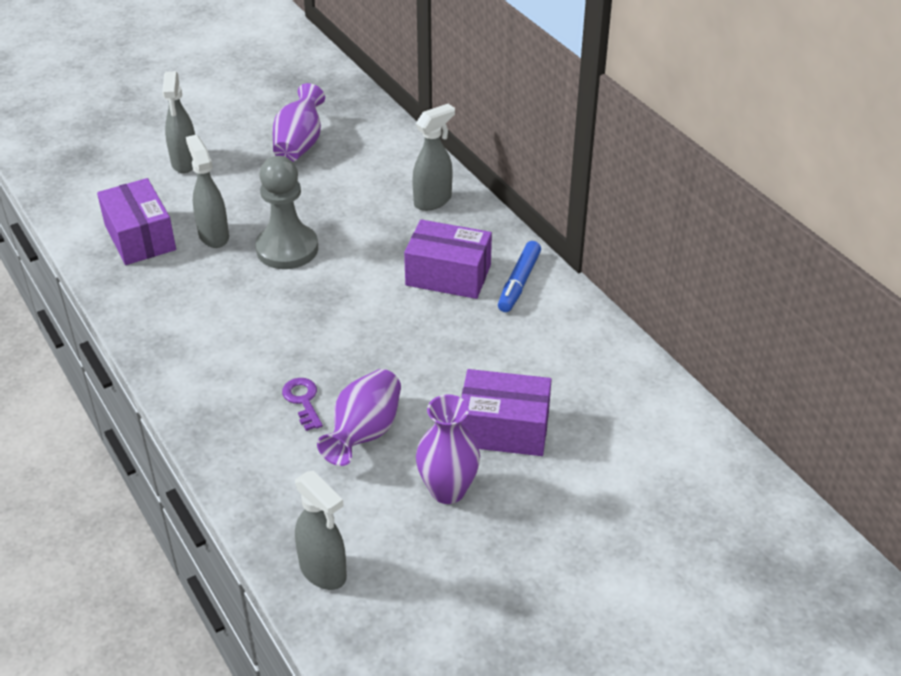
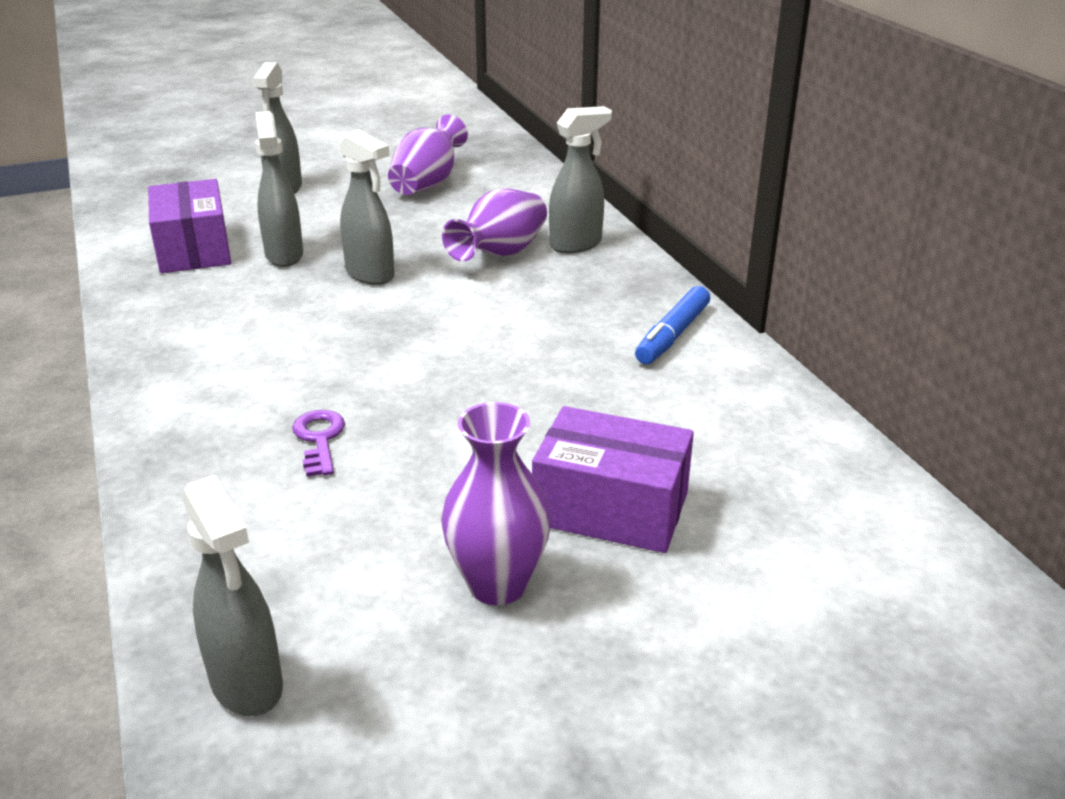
camera: 10 degrees right, 10 degrees down
(287, 249) = (370, 275): grey pawn -> grey spray bottle
(364, 433) = (393, 489): purple vase -> purple vase (500, 254)
(448, 275) = (575, 319): purple box -> none

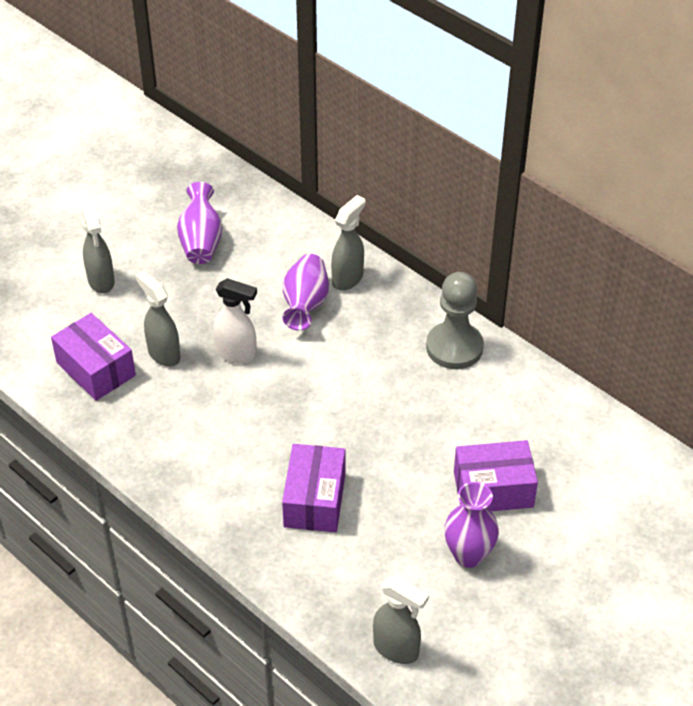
camera: 25 degrees left, 15 degrees up
(319, 439) = (315, 500): purple key -> purple box
(370, 275) = (237, 354): grey spray bottle -> white spray bottle
(672, 335) = (454, 347): blue marker -> grey pawn

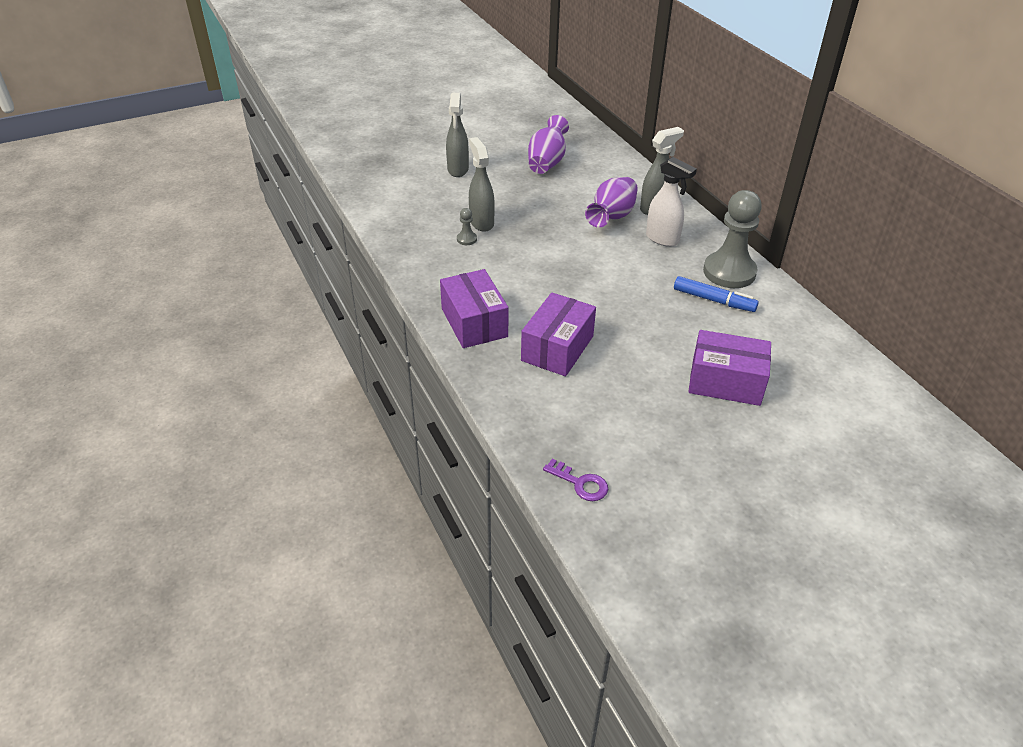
camera: 20 degrees right, 5 degrees down
(96, 369) = (424, 220): purple box -> purple box (474, 322)
(157, 383) = (466, 239): none -> grey pawn
(237, 354) = (540, 235): white spray bottle -> white spray bottle (662, 239)
(396, 649) = (580, 483): grey spray bottle -> purple key
(450, 390) = (713, 300): none -> blue marker
(468, 555) = (682, 426): purple vase -> none

